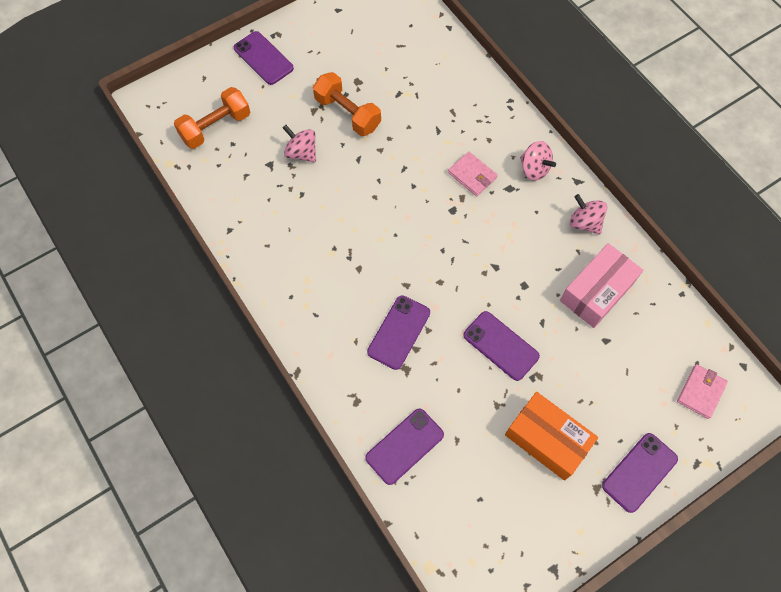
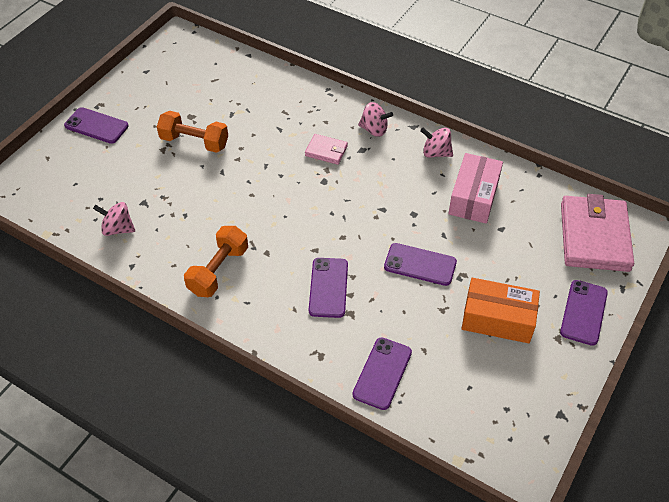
camera: 25 degrees left, 15 degrees down
(215, 127) = (78, 191): orange dumbbell -> orange dumbbell (218, 270)
(301, 153) = (168, 184): pink spinning top -> pink spinning top (118, 229)
(701, 392) = (594, 237): pink wallet -> pink wallet, size x2.09

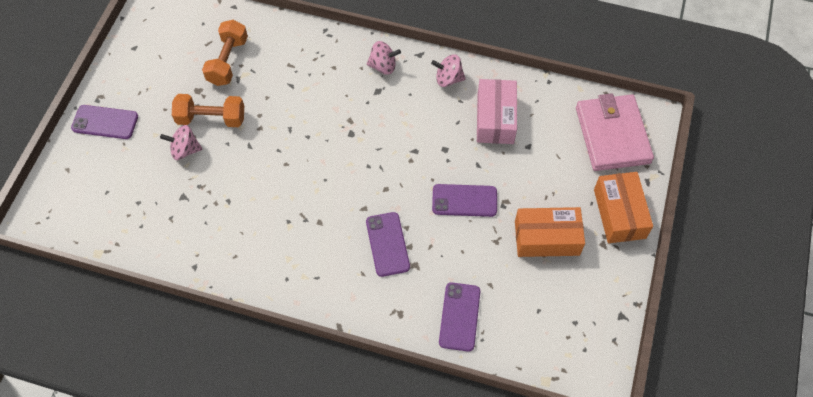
camera: 15 degrees left, 10 degrees up
(118, 229) = (167, 231): pink spinning top -> pink spinning top (185, 150)
(218, 270) = (280, 252): orange dumbbell -> orange dumbbell (228, 61)
(326, 151) = (344, 100): pink wallet -> none
(583, 312) = (619, 213): purple phone -> orange box

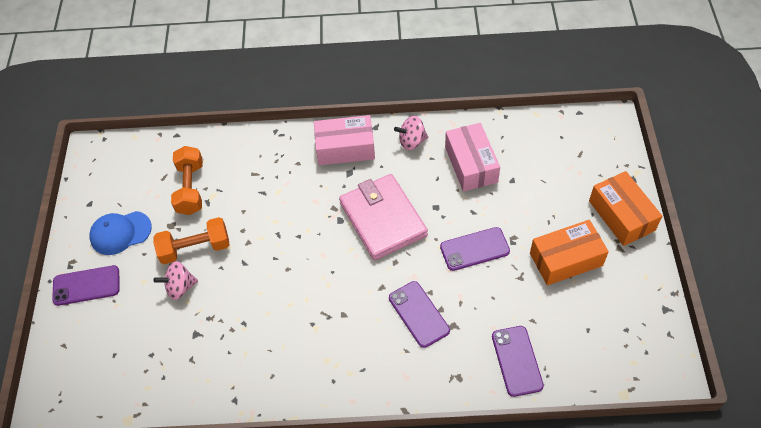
camera: 15 degrees left, 5 degrees down
(151, 83) = (120, 233): none -> blue cap
(383, 66) = (345, 148): pink spinning top -> pink box
(612, 135) = (584, 147): pink wallet -> pink wallet (383, 219)

